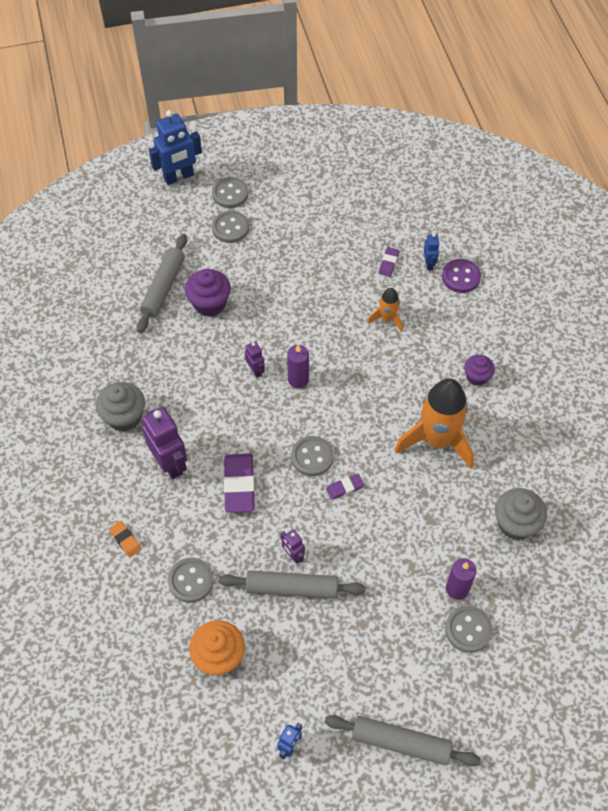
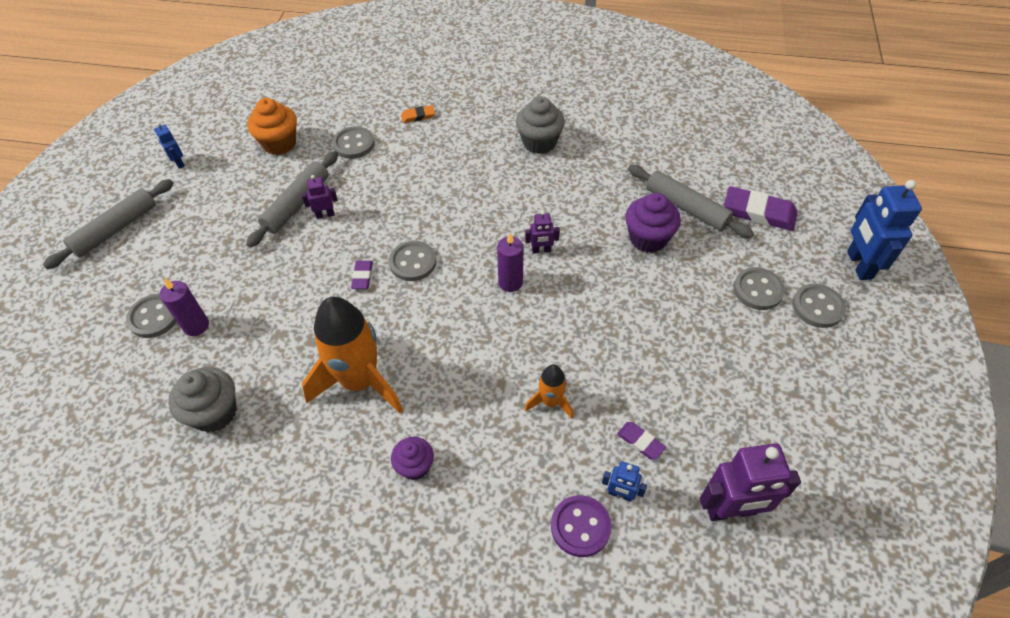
camera: 115 degrees right, 5 degrees down
(170, 463) = (472, 160): purple robot -> purple robot (731, 510)
(239, 485) = (419, 199): purple eraser -> purple eraser (759, 212)

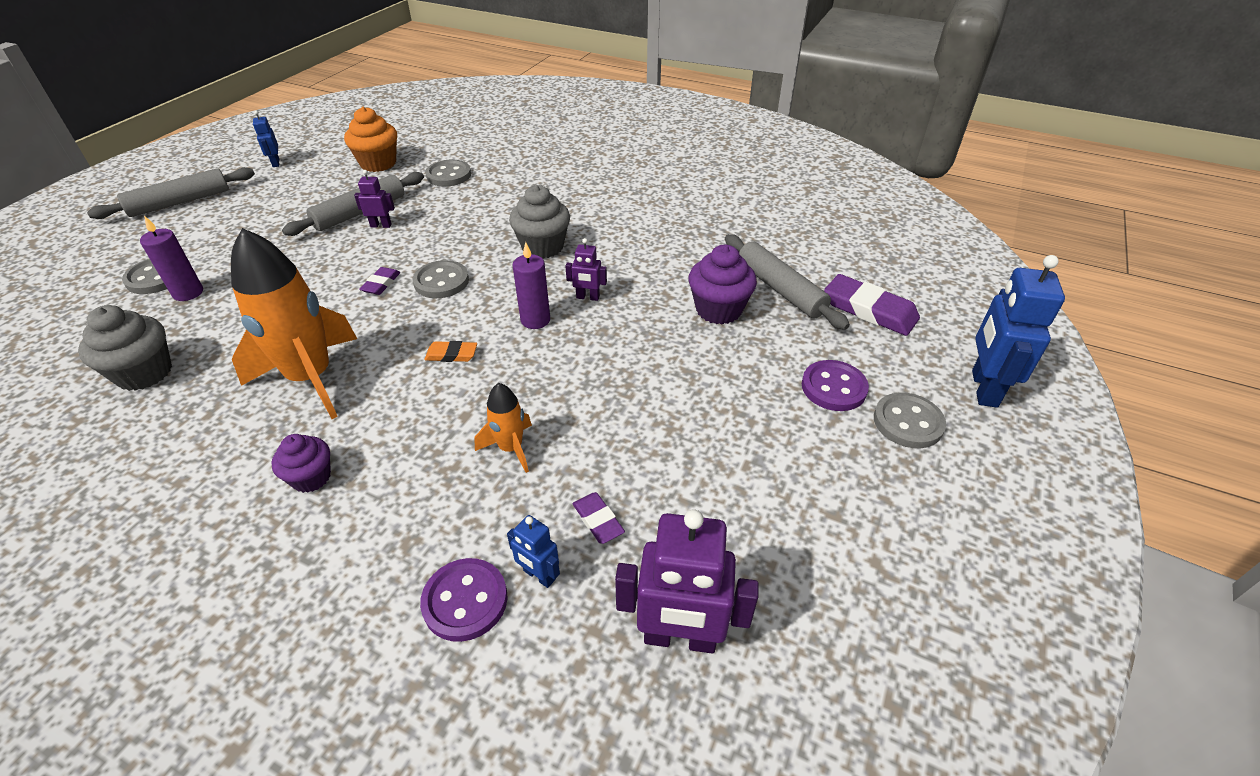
camera: 15 degrees right, 10 degrees down
(418, 116) = (527, 164): orange eraser -> orange eraser (451, 354)
(539, 142) = (641, 204): grey cupcake -> grey cupcake (542, 247)
(758, 290) = (833, 387): grey button -> purple button

